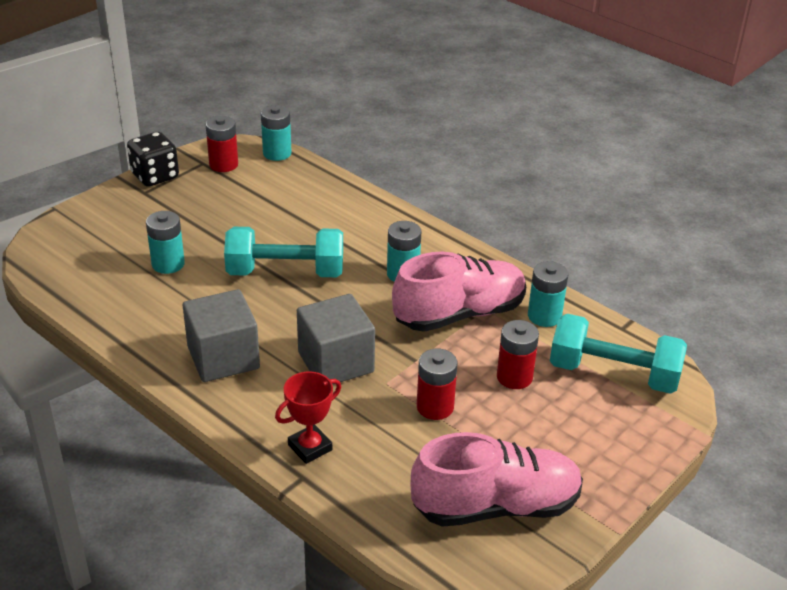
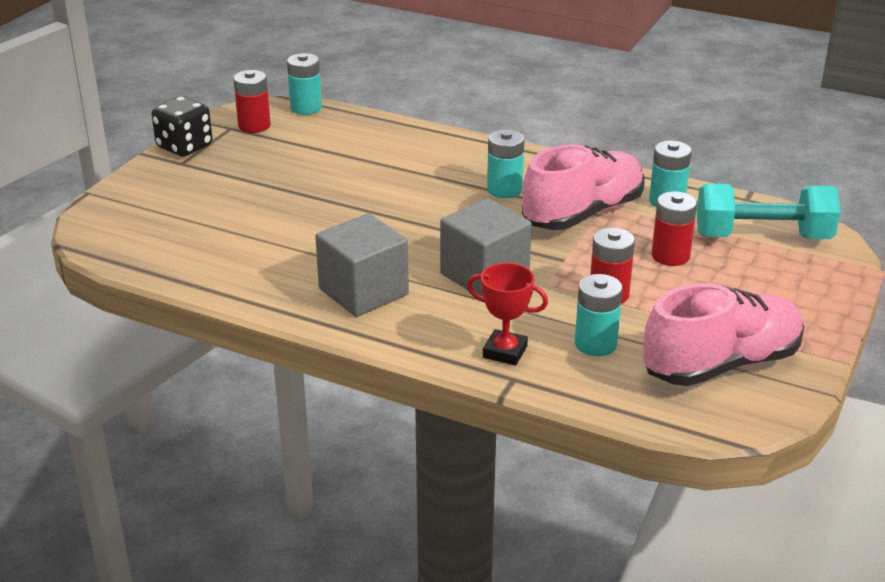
camera: 15 degrees left, 5 degrees down
(168, 264) = (250, 221): turquoise battery -> turquoise battery (595, 344)
(285, 272) = (382, 208): turquoise dumbbell -> none
(310, 447) = (505, 352): red trophy -> red trophy turned 75 degrees clockwise

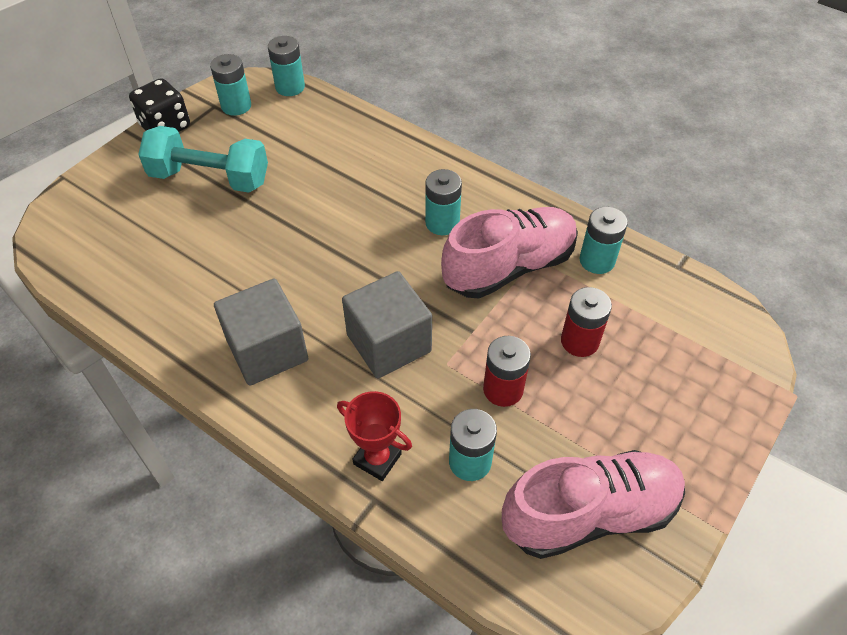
camera: 10 degrees right, 20 degrees up
(254, 126) = (236, 106): red battery -> turquoise battery
(762, 237) = (681, 325): turquoise dumbbell -> turquoise dumbbell (210, 178)

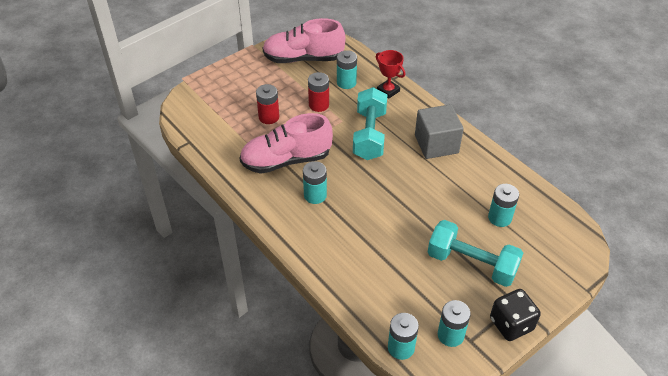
camera: 165 degrees left, 5 degrees down
(389, 343) = (369, 135): grey cube -> turquoise dumbbell
(597, 260) = (233, 154): turquoise battery -> turquoise battery (499, 218)

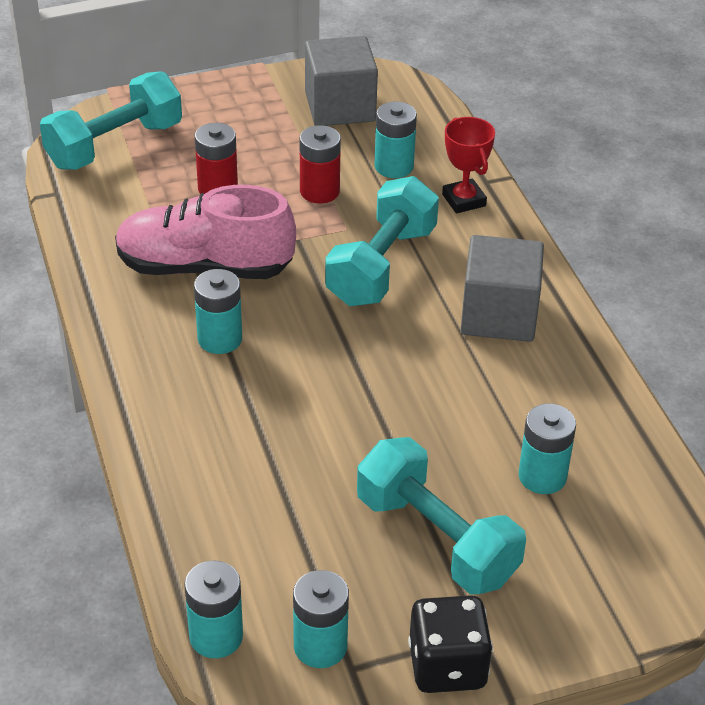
camera: 20 degrees right, 5 degrees down
(204, 108) = (115, 145): none -> turquoise dumbbell
(303, 58) = (340, 107): pink shoe -> grey cube

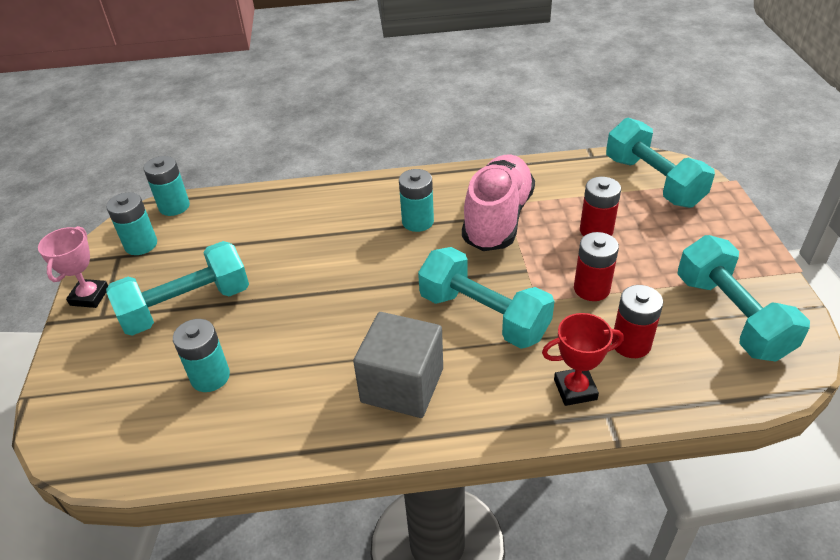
camera: 105 degrees right, 0 degrees up
(340, 107) = (731, 317): grey cube -> turquoise dumbbell
(394, 166) = (631, 344): turquoise battery -> red battery
(447, 666) = (89, 296): black dice -> pink trophy

